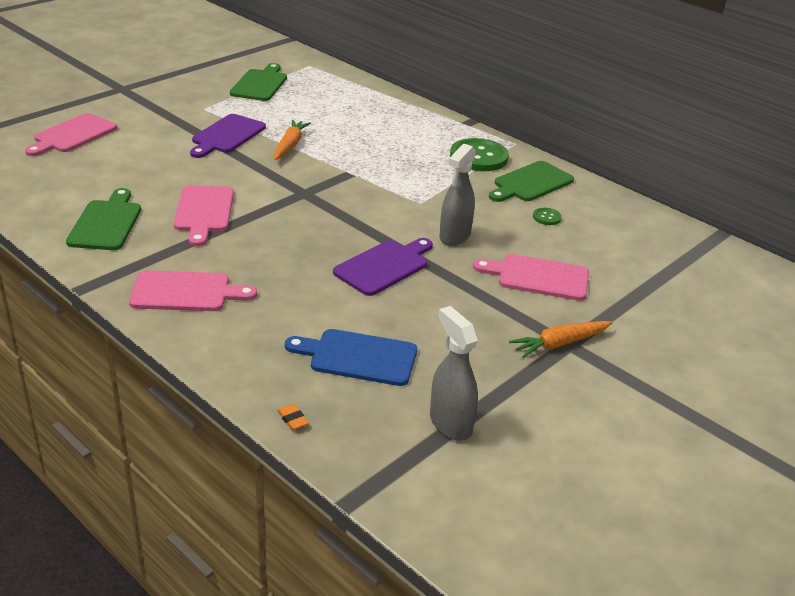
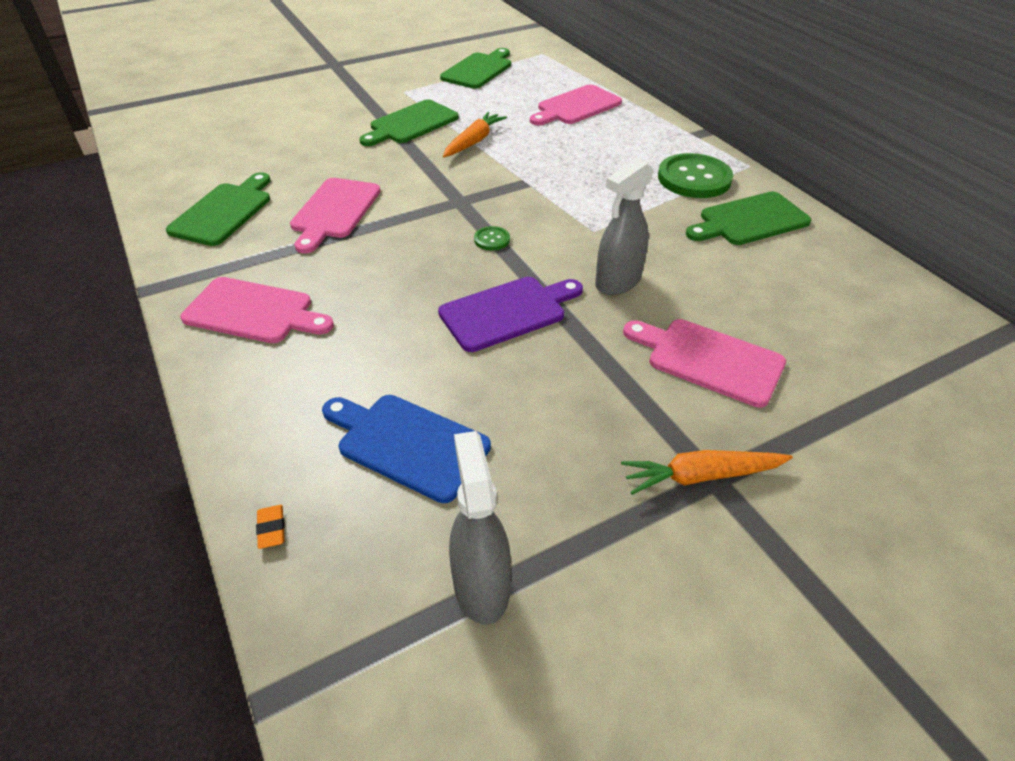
camera: 20 degrees right, 10 degrees up
(72, 135) = (255, 108): pink cutting board -> pink cutting board (576, 106)
(227, 136) = (411, 124): purple cutting board -> green cutting board
(547, 217) = (754, 271): green button -> green button (492, 239)

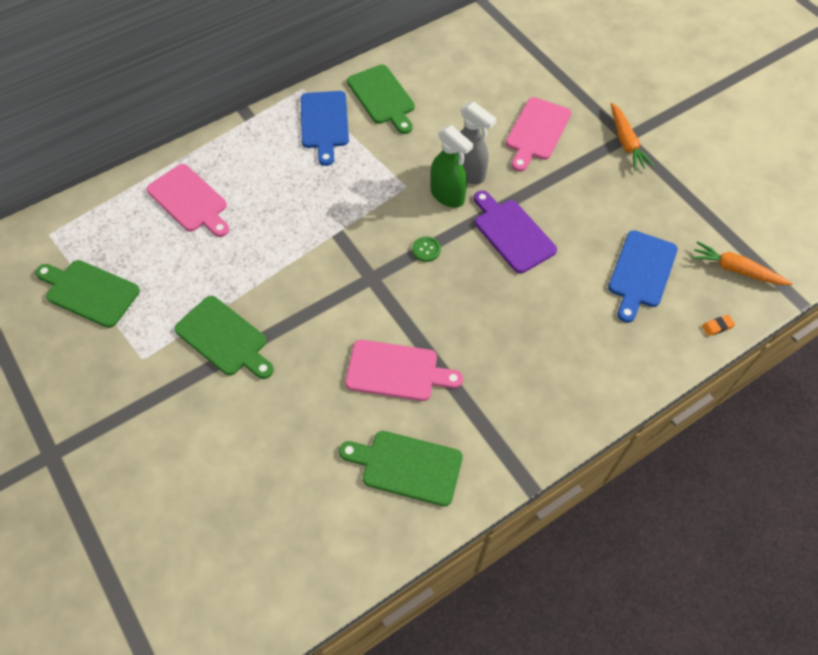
camera: 95 degrees left, 15 degrees up
(254, 312) = (542, 394): pink cutting board -> none
(474, 142) = (263, 278): orange carrot -> orange carrot (736, 270)
(481, 586) = (718, 228): grey spray bottle -> none
(577, 261) = (447, 196): none -> green spray bottle
(694, 178) = (324, 123): green button -> blue cutting board

